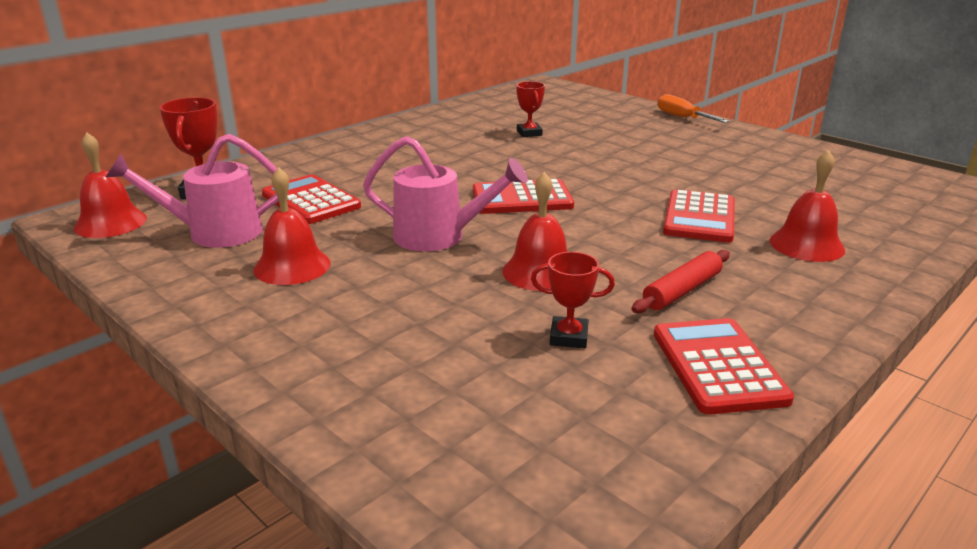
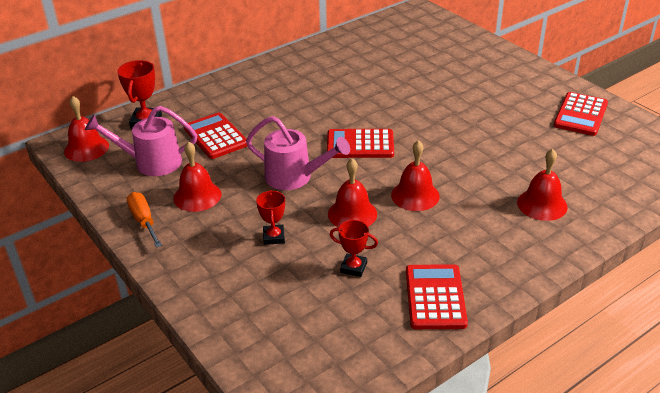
camera: 10 degrees right, 10 degrees up
(529, 133) = (386, 73): red trophy -> red trophy (274, 237)
(623, 246) = (415, 195): none -> red bell
(682, 117) = (514, 60): orange screwdriver -> orange screwdriver (144, 221)
(682, 290) = (438, 237): red rolling pin -> none
(699, 217) = (478, 173): red calculator -> red calculator (580, 115)

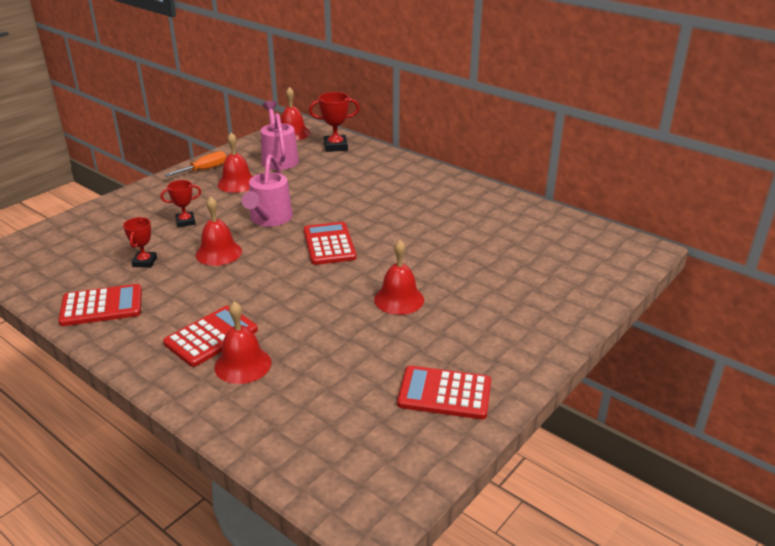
camera: 75 degrees right, 5 degrees down
(215, 136) = (322, 176): red calculator -> red calculator (211, 336)
(415, 195) = (250, 282): red bell -> red bell (399, 299)

